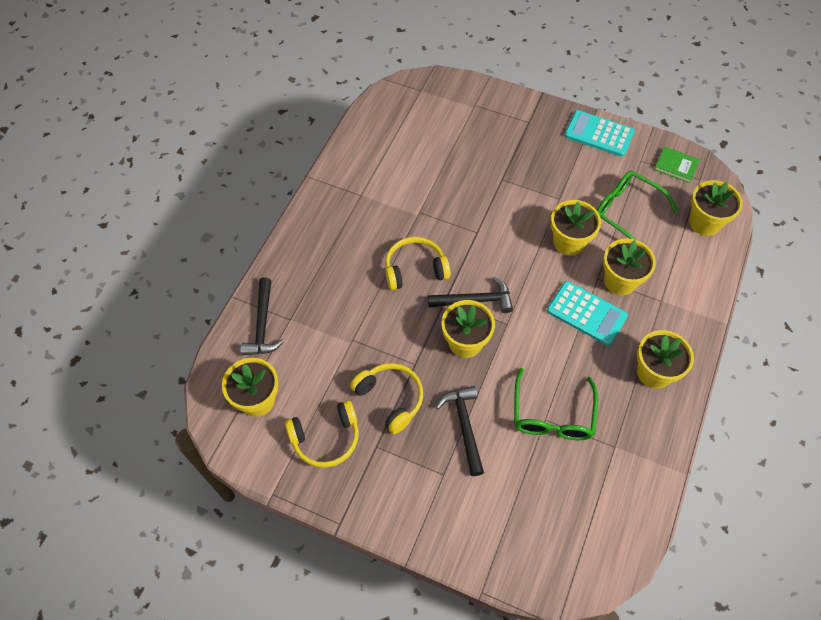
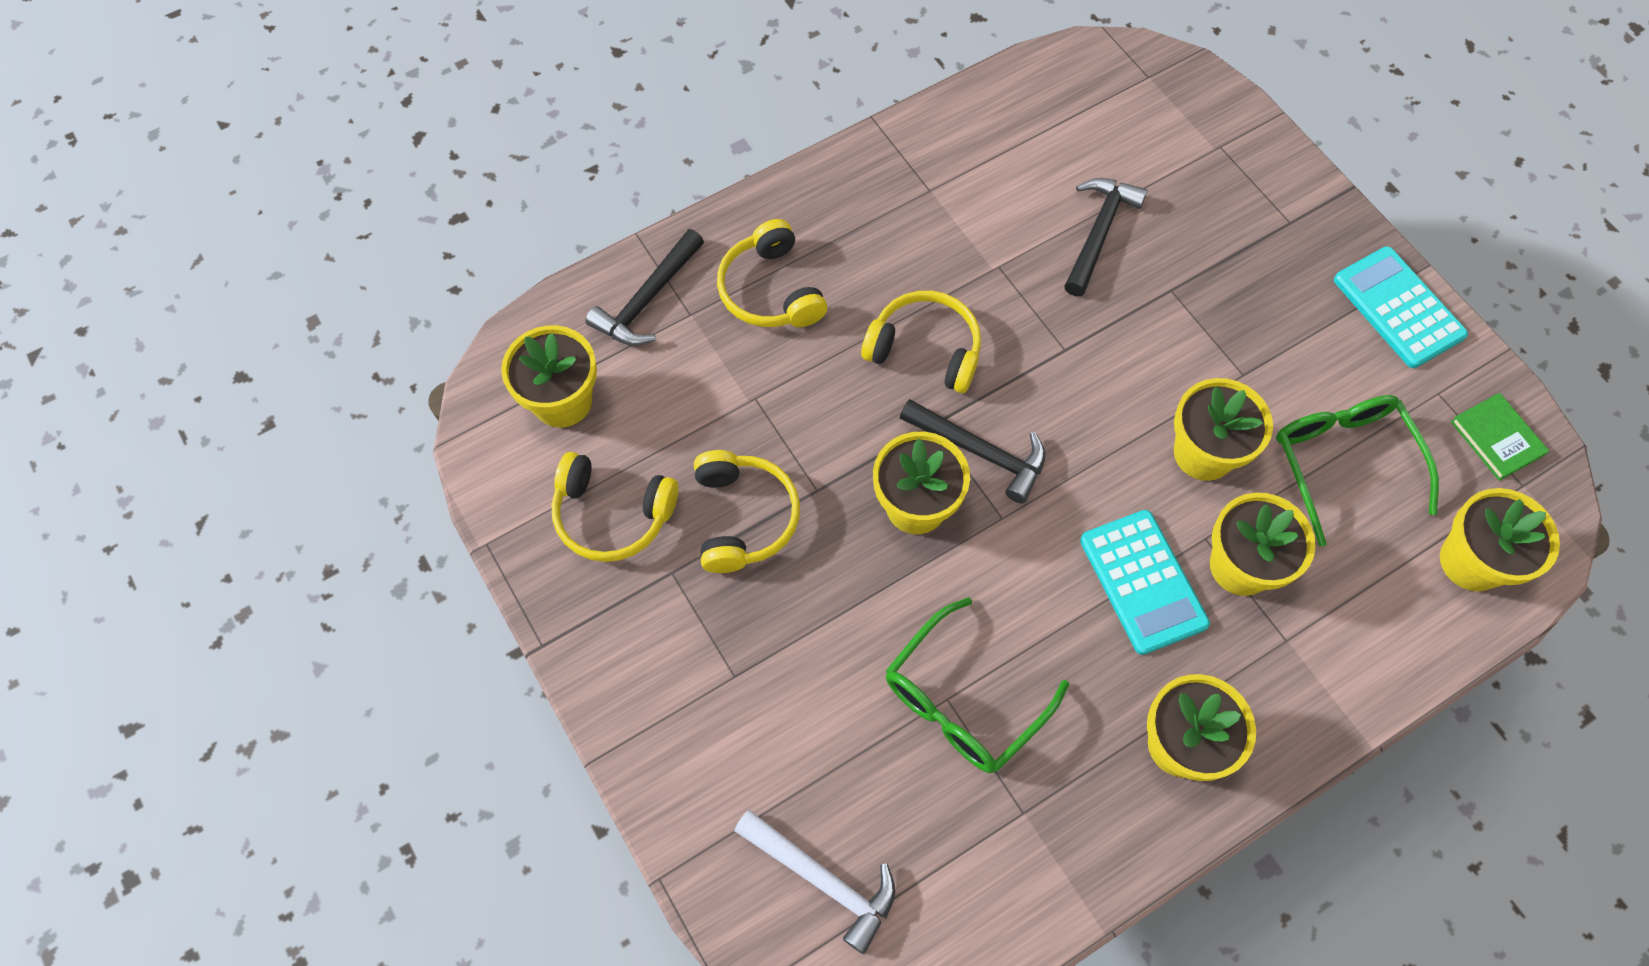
camera: 35 degrees right, 5 degrees up
(321, 285) = (771, 290): none -> yellow headphones
(464, 426) = (818, 627): black hammer -> black hammer (1098, 232)
(554, 538) = (823, 879): none -> white hammer

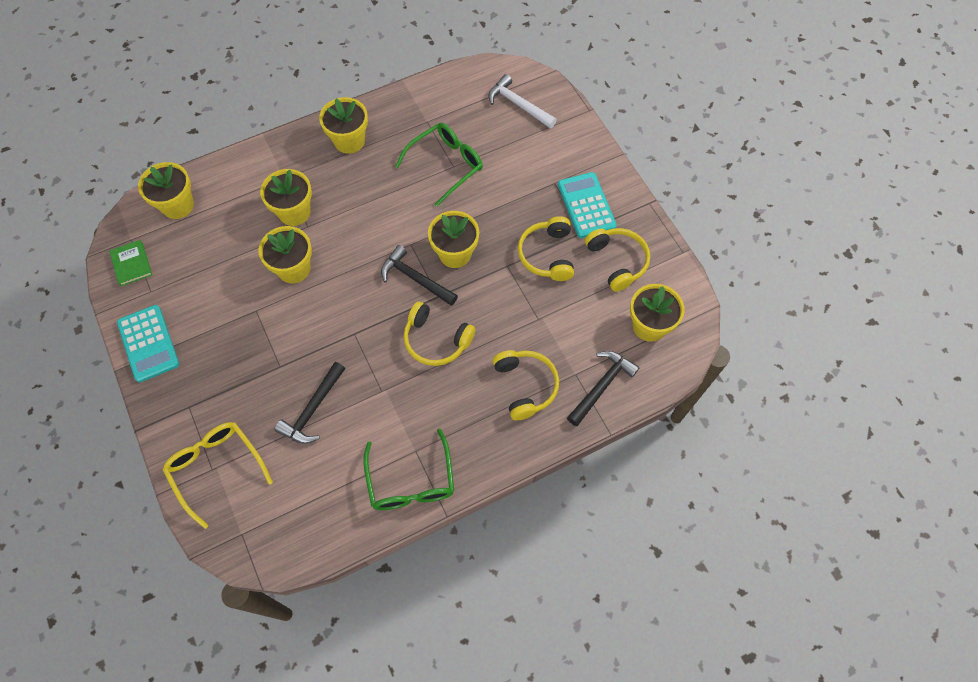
camera: 175 degrees left, 0 degrees up
(612, 514) = (617, 261): yellow headphones -> yellow headphones turned 45 degrees clockwise
(1142, 582) = (346, 208): turquoise calculator -> turquoise calculator (586, 205)
(1215, 148) = (216, 468): none -> yellow glasses
(1342, 462) = (220, 258): green glasses -> green glasses (411, 481)

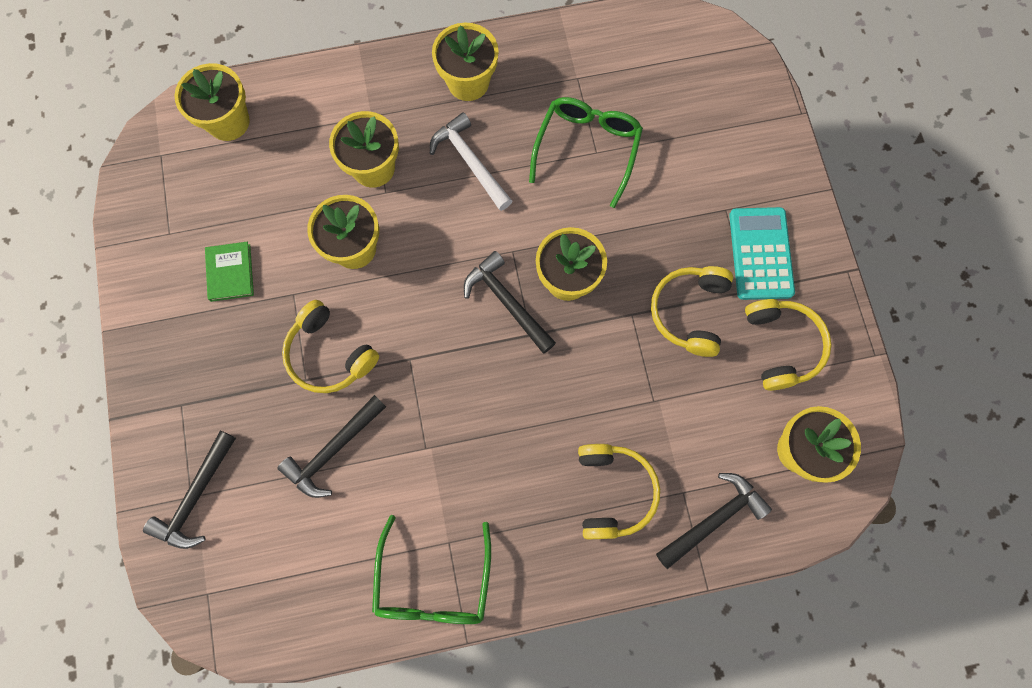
camera: 15 degrees right, 10 degrees up
(131, 264) = (154, 190): green book -> green book (230, 272)
(148, 343) = (150, 305): turquoise calculator -> none
(216, 468) = (196, 497): yellow glasses -> black hammer
(436, 340) = (513, 396): yellow headphones -> yellow headphones (329, 354)
(446, 165) = (587, 148): green glasses -> green glasses turned 45 degrees counterclockwise
(518, 104) = (706, 82): white hammer -> white hammer (470, 162)

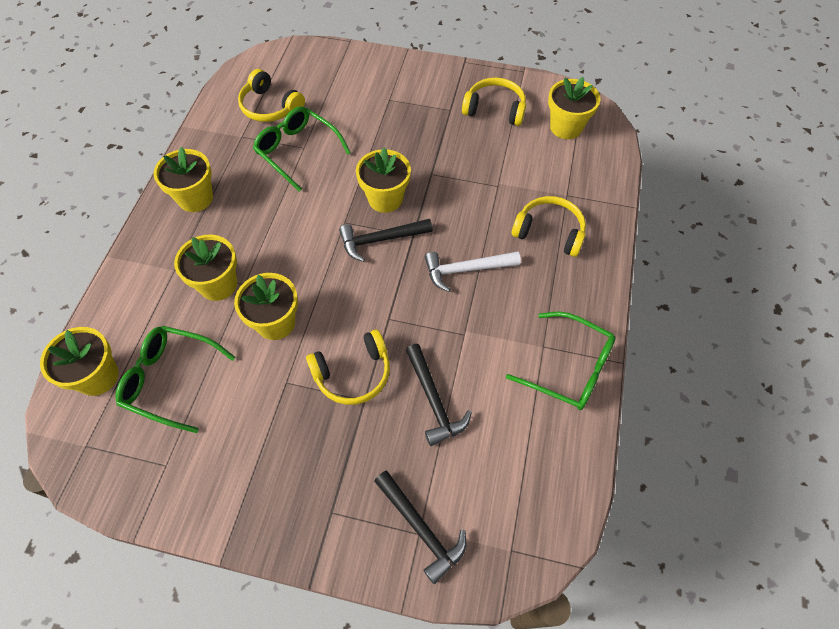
camera: 65 degrees left, 15 degrees down
(230, 272) = (236, 425): green book -> none
(251, 186) = (170, 379): none -> green glasses
(470, 162) = (258, 221): white hammer -> white hammer (466, 270)
(689, 312) = (447, 144): yellow headphones -> yellow headphones (270, 107)
(714, 519) = (591, 186): black hammer -> none
(761, 254) = (429, 95): turquoise calculator -> none

